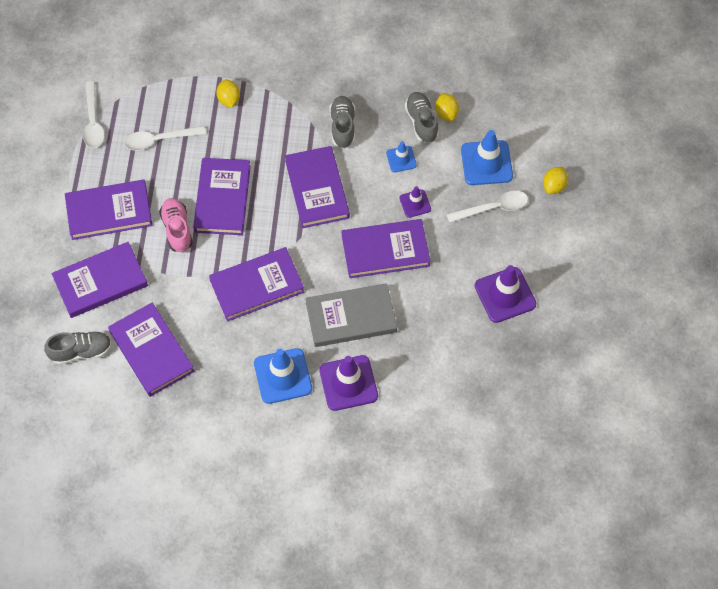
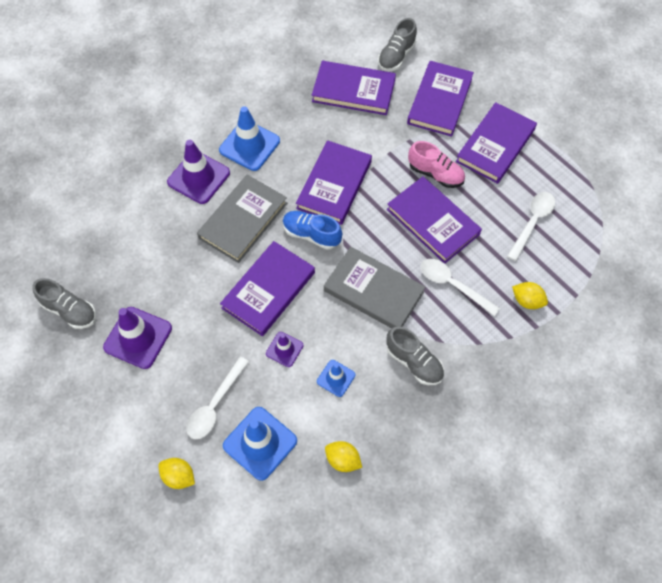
camera: 135 degrees right, 0 degrees up
(93, 122) = (594, 193): white spoon -> white spoon (453, 285)
(314, 263) = (311, 234): none -> blue shoe
(317, 189) = (374, 291): purple book -> grey book
(421, 122) = (354, 429): grey shoe -> grey shoe (70, 310)
(554, 186) = (179, 476): yellow lemon -> yellow lemon turned 45 degrees counterclockwise

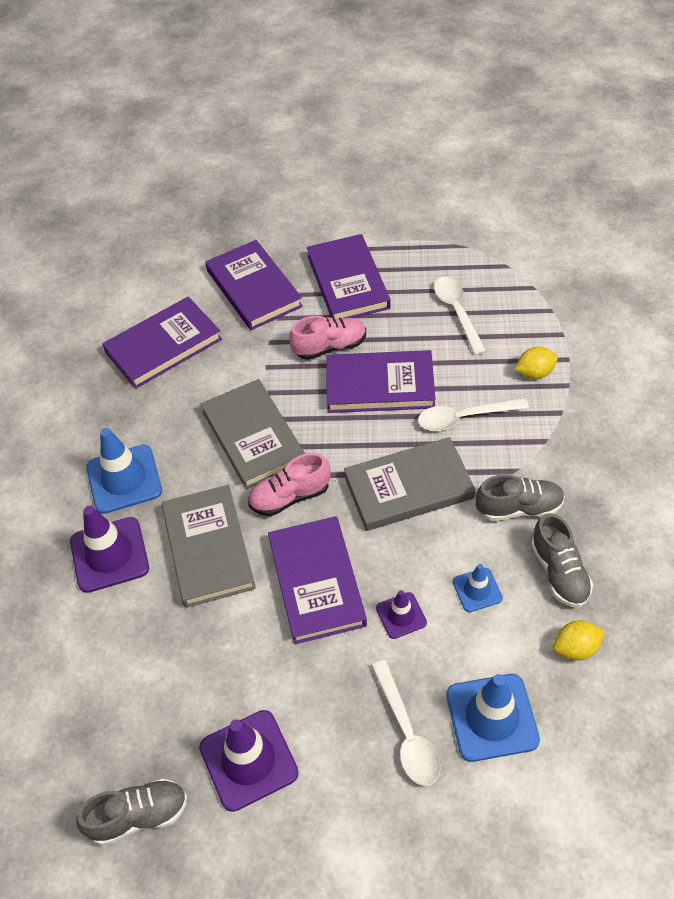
camera: 45 degrees left, 10 degrees down
(179, 476) = (463, 835): yellow lemon -> none
(311, 234) = (290, 497): blue shoe -> pink shoe
(334, 185) = (253, 437): purple book -> grey book
(396, 56) = (165, 286): grey shoe -> grey shoe (559, 572)

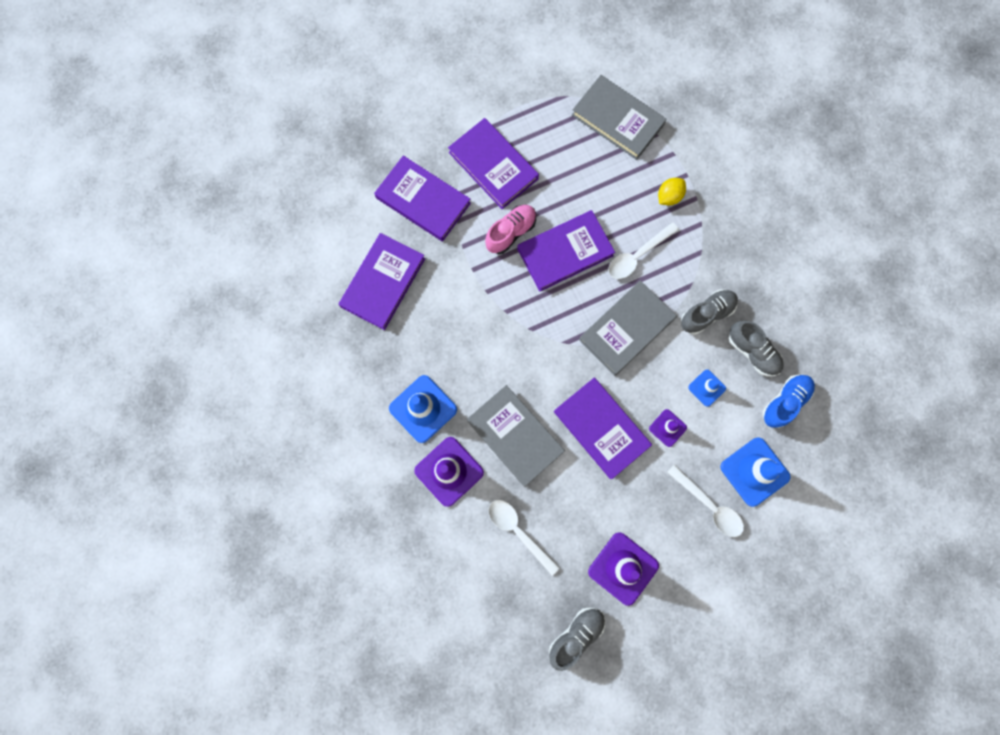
camera: 30 degrees left, 25 degrees up
(253, 437) = (496, 334): grey book -> grey book (617, 120)
(290, 497) = (549, 371): pink shoe -> none
(457, 312) = (589, 163): white spoon -> white spoon (518, 531)
(576, 648) = (784, 402): yellow lemon -> blue shoe

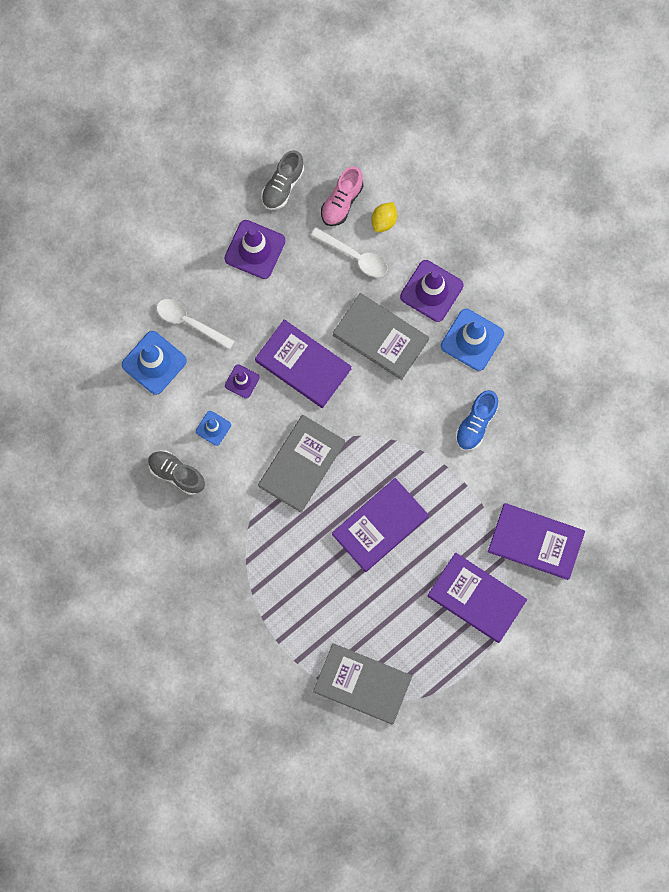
camera: 165 degrees right, 0 degrees up
(383, 283) = (547, 448): purple book -> none
(511, 232) = (439, 532): pink shoe -> pink shoe (342, 202)
(637, 255) = (308, 541): white spoon -> none
(669, 196) = (290, 612): yellow lemon -> yellow lemon (384, 221)
(706, 314) = (228, 499): grey shoe -> none
(784, 402) = (137, 434): blue shoe -> blue shoe (476, 424)

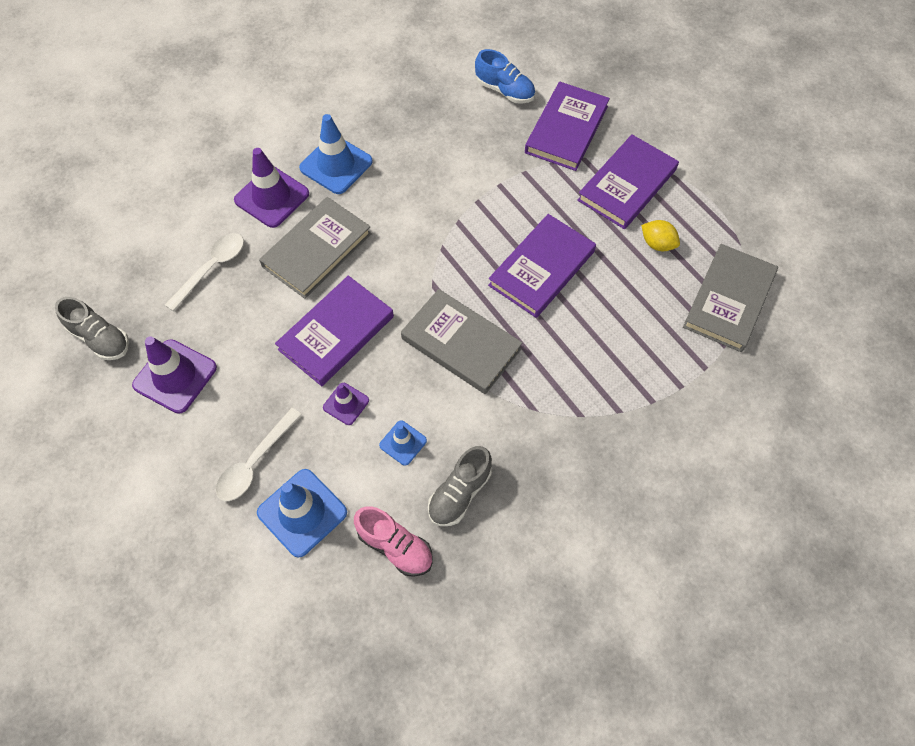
camera: 85 degrees left, 15 degrees down
(342, 202) = (140, 276): pink shoe -> pink shoe (395, 546)
(380, 525) = (541, 268): purple book -> purple book turned 75 degrees clockwise
(384, 221) = (176, 236): yellow lemon -> yellow lemon (657, 244)
(476, 424) = (432, 169): blue shoe -> blue shoe (505, 90)

